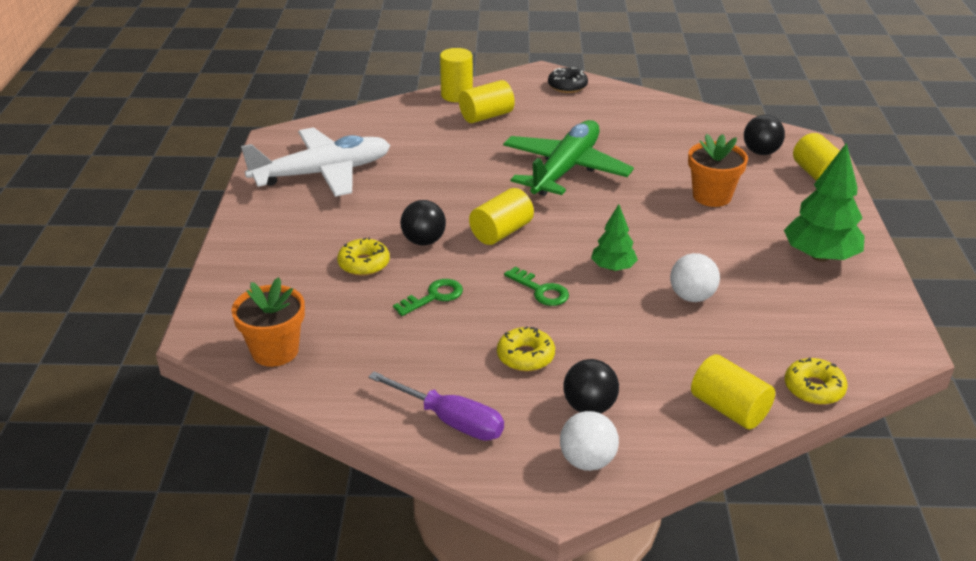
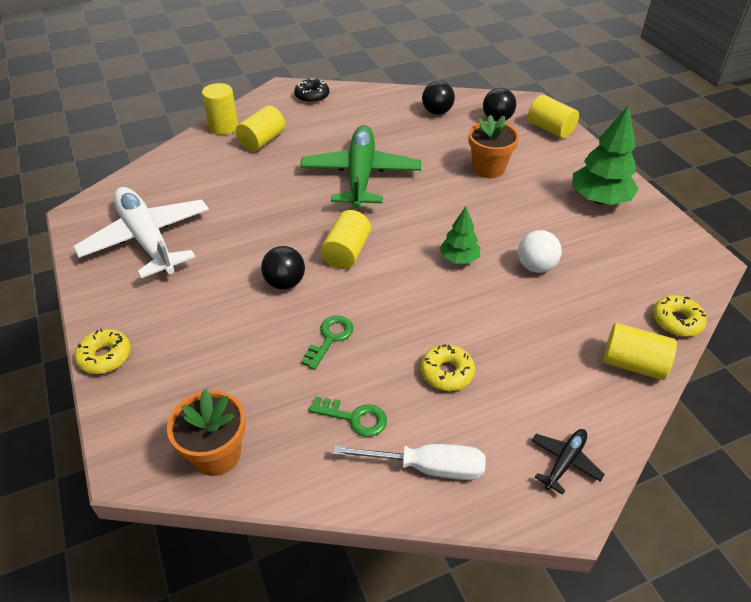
camera: 25 degrees left, 10 degrees up
(322, 173) = (147, 239): white plane -> white plane turned 75 degrees counterclockwise
(364, 264) = (245, 325): yellow donut -> yellow donut (105, 356)
(451, 421) = (427, 467): purple screwdriver -> white screwdriver
(540, 290) = (416, 300): green key -> green key (354, 418)
(587, 461) = (565, 462): white ball -> black plane
(589, 407) = (530, 405): black ball -> black ball (437, 112)

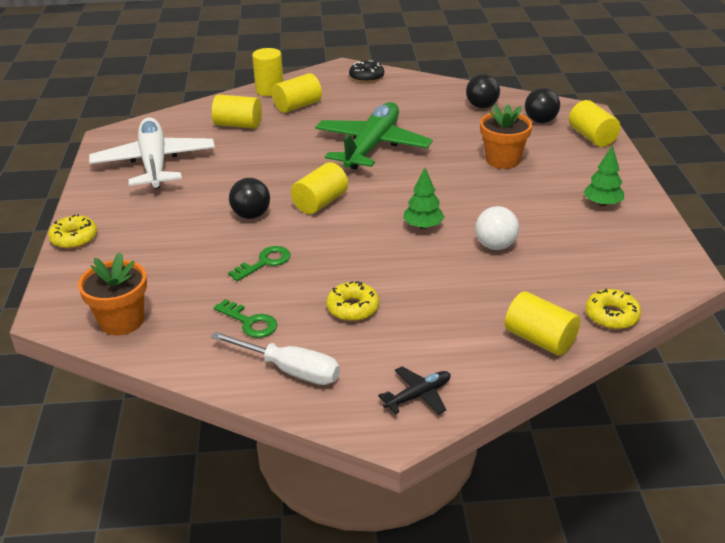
camera: 20 degrees right, 10 degrees down
(213, 174) = (238, 125): none -> yellow cylinder
(599, 199) = (602, 204): green tree -> green tree, size x0.58

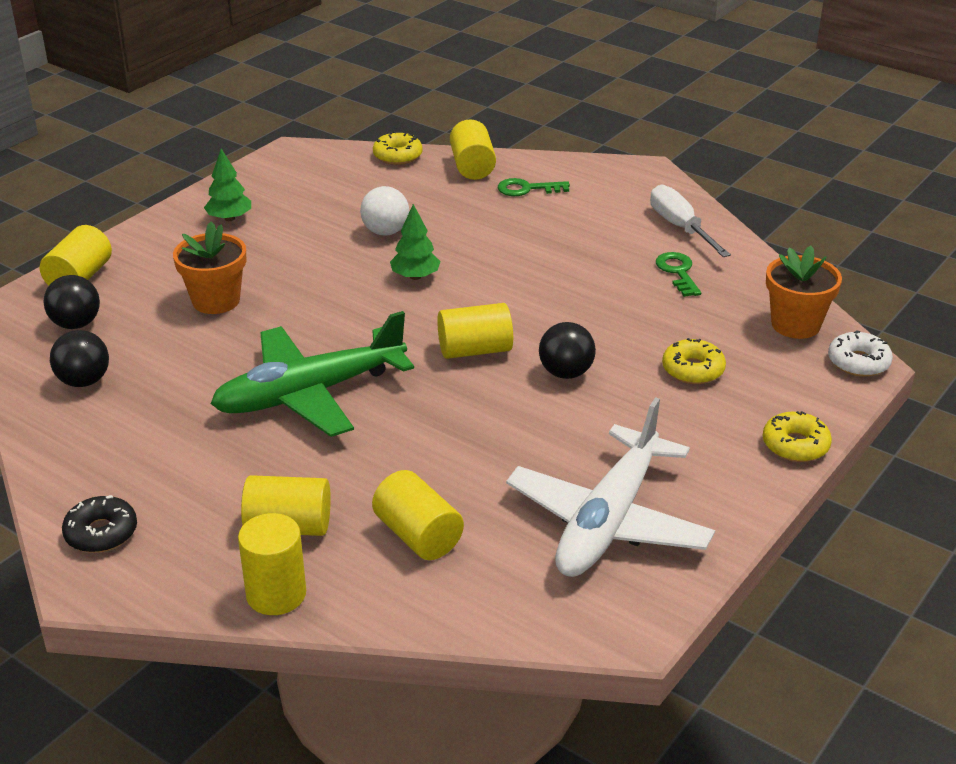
camera: 140 degrees left, 0 degrees up
(56, 313) = (858, 362): none -> white donut
(264, 262) = (609, 315): green key -> green key (527, 189)
(353, 308) = (578, 243): yellow donut -> yellow donut (693, 370)
(418, 395) = (606, 177): black plane -> none

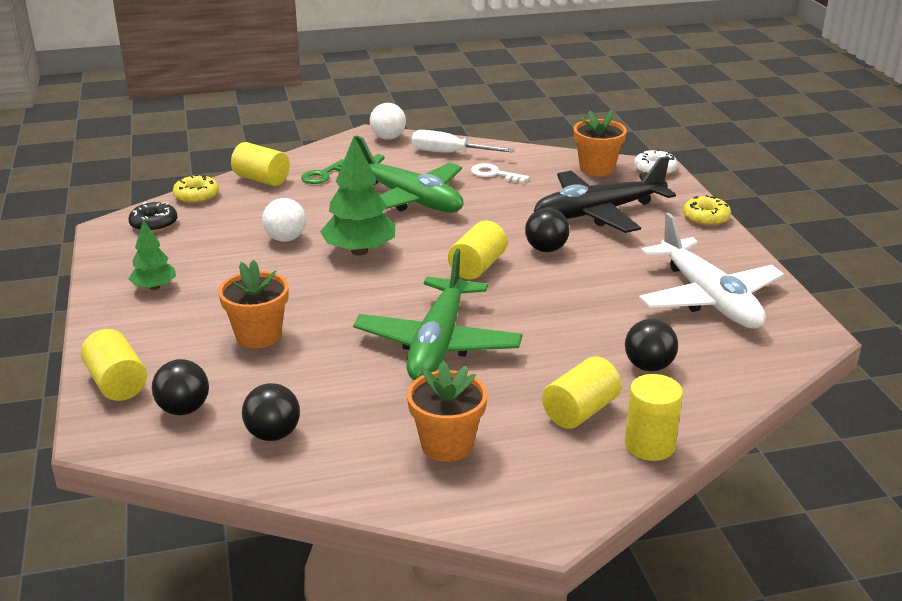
camera: 50 degrees left, 5 degrees down
(101, 533) = (488, 497): black donut -> black donut (154, 224)
(156, 474) = (447, 445): none -> orange flower pot
(415, 276) = (359, 251): green tree -> green tree, size x1.72
(418, 535) = (648, 366): yellow cylinder -> black ball
(550, 253) = (409, 199): none -> green plane
(656, 181) = (388, 138): none -> white ball
(678, 272) = (495, 174): green key -> white key
(693, 370) = (598, 213): yellow donut -> black plane

